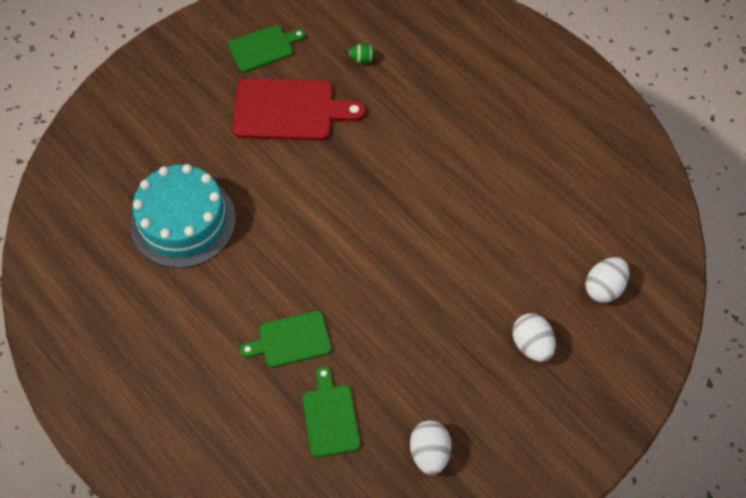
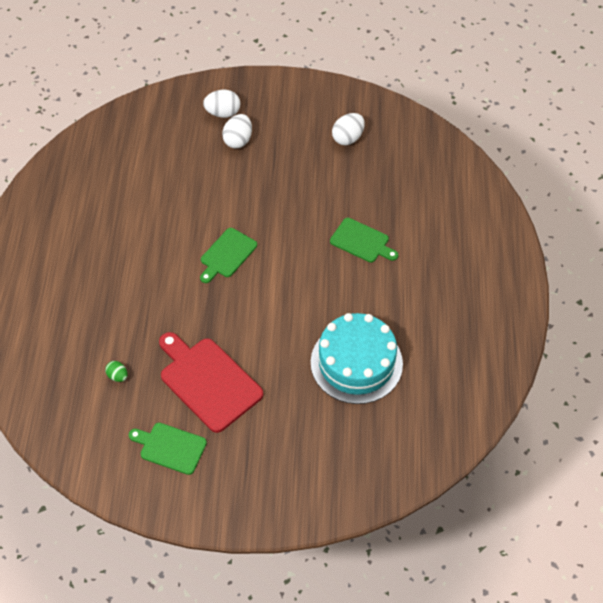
camera: 135 degrees left, 5 degrees down
(330, 417) = (380, 190): green cutting board -> green cutting board (227, 254)
(604, 288) = (166, 134): white egg -> white egg (223, 113)

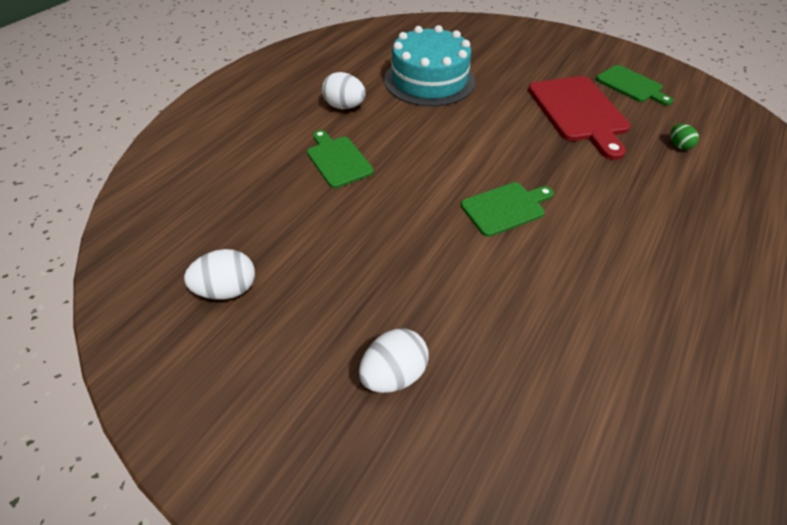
camera: 150 degrees left, 5 degrees down
(223, 113) = (385, 455): white egg -> white egg (345, 106)

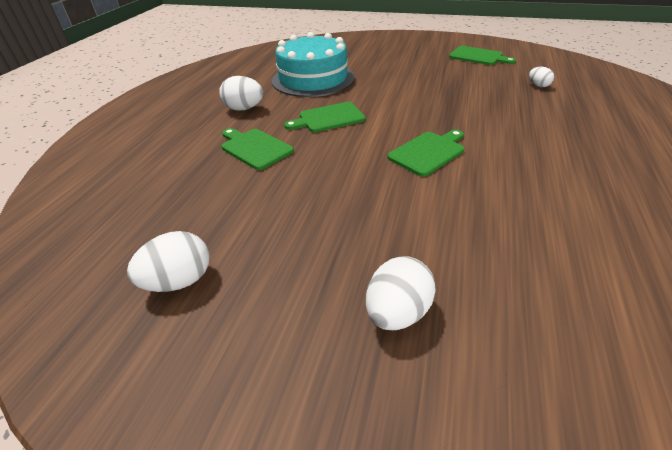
camera: 15 degrees left, 10 degrees down
(424, 138) = (328, 118): none -> green cutting board
(578, 112) = (449, 78): red cutting board -> none
(678, 145) = (538, 85): green egg -> white egg

